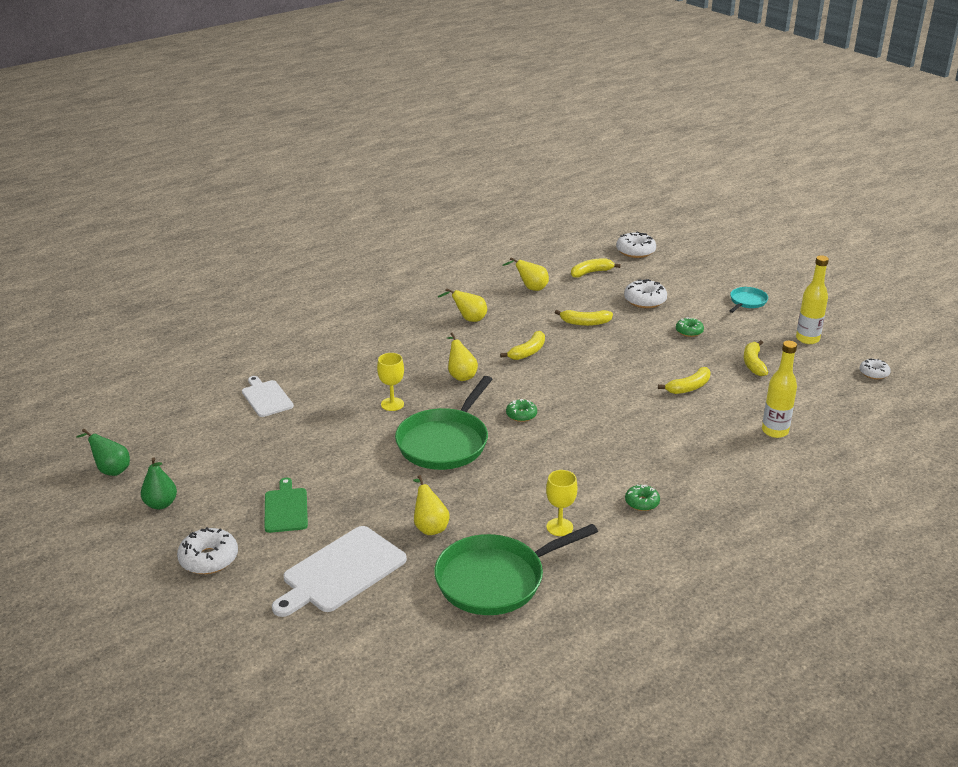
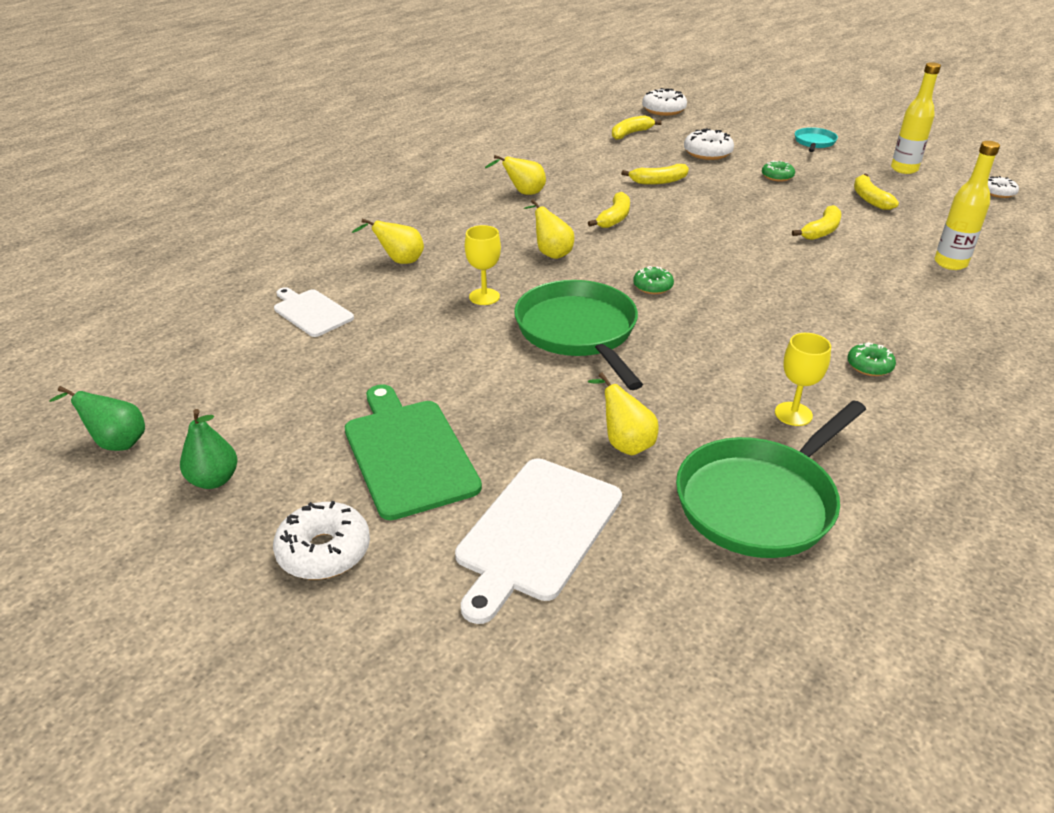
camera: 15 degrees left, 5 degrees up
(286, 508) = (408, 453): green cutting board -> green cutting board, size x1.63
(445, 442) = (578, 332): green pan -> green pan turned 150 degrees clockwise
(530, 288) = (574, 155): yellow pear -> yellow pear (399, 261)

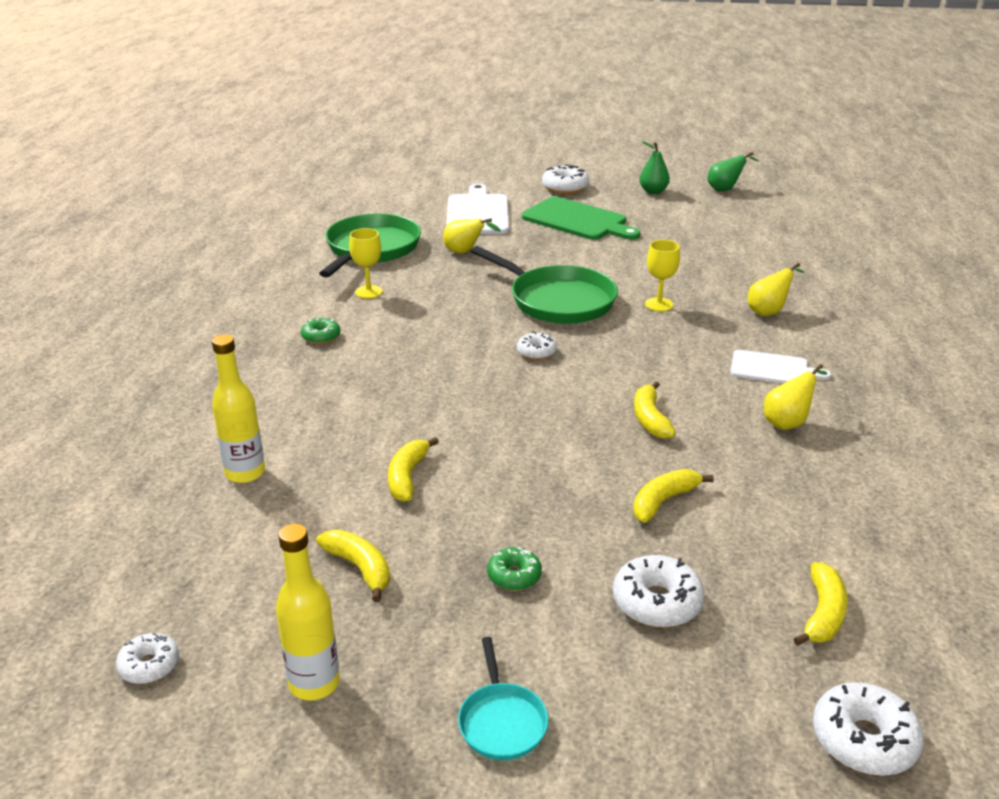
camera: 150 degrees right, 5 degrees down
(311, 312) = (756, 262): white cutting board -> white cutting board (772, 369)
(551, 253) = (659, 357): yellow pear -> none
(652, 286) = (536, 352): green donut -> white donut

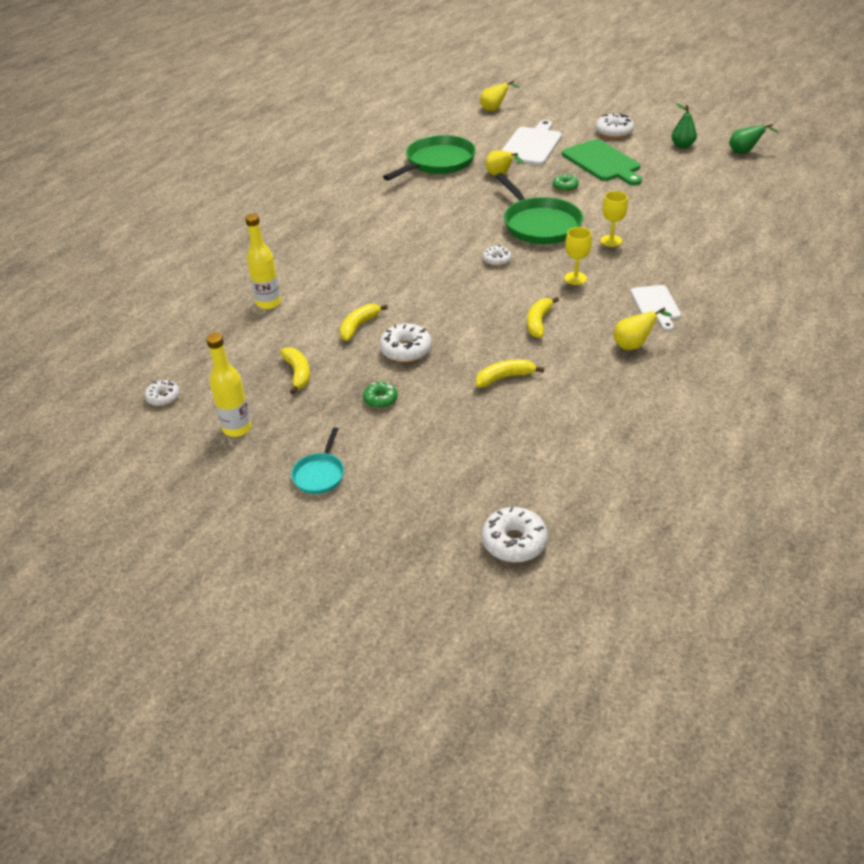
camera: 25 degrees right, 10 degrees up
(321, 337) = (365, 223): green donut -> green donut (565, 187)
(368, 292) = (415, 195): yellow goblet -> yellow goblet (575, 278)
(657, 602) = (453, 436): white donut -> white donut (406, 350)
(768, 311) = (691, 261): yellow pear -> yellow pear (494, 109)
(772, 369) = (655, 305): white cutting board -> white cutting board turned 45 degrees clockwise
(822, 614) = (550, 469): yellow banana -> none

